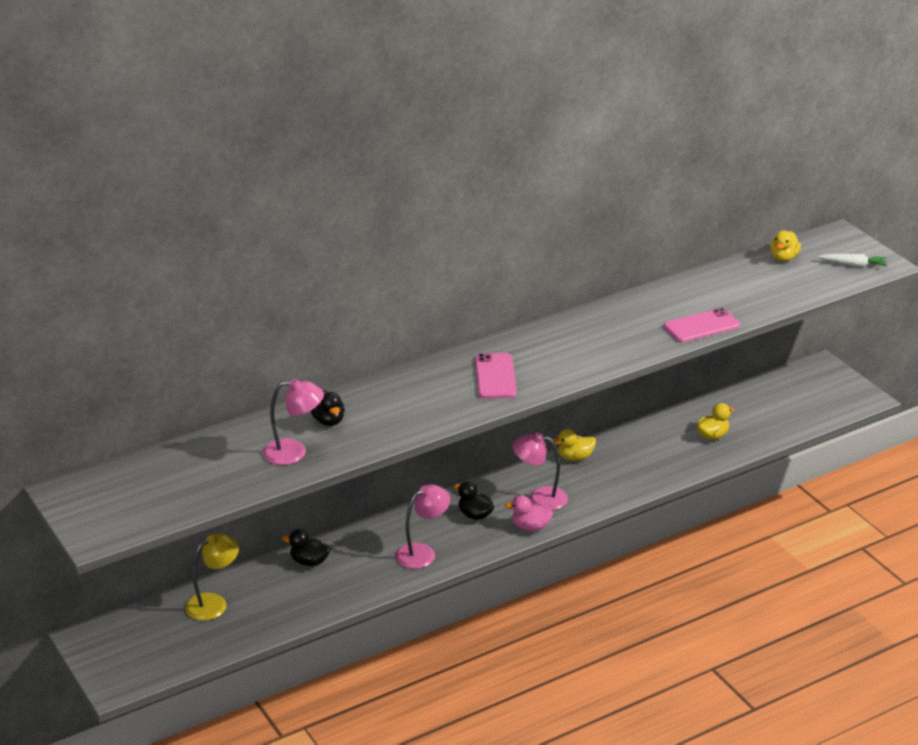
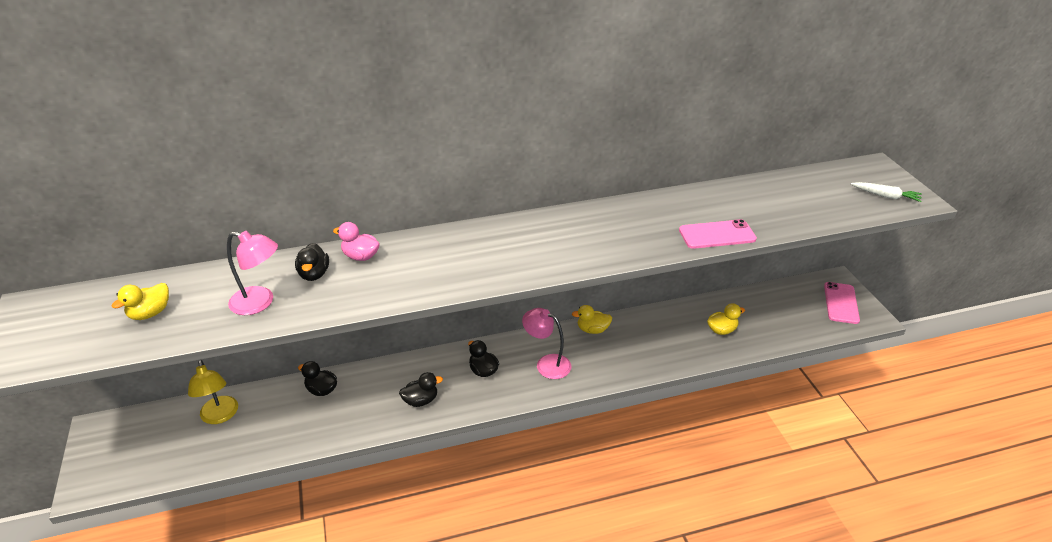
camera: 15 degrees right, 5 degrees up
(214, 603) = (220, 416): yellow lamp -> yellow lamp turned 90 degrees clockwise
(422, 552) = (421, 400): pink lamp -> black duck
(495, 376) = (494, 255): pink phone -> pink phone (841, 303)
(530, 527) = (526, 392): pink duck -> pink duck (360, 256)
(783, 258) = (816, 180): yellow duck -> yellow duck (150, 313)

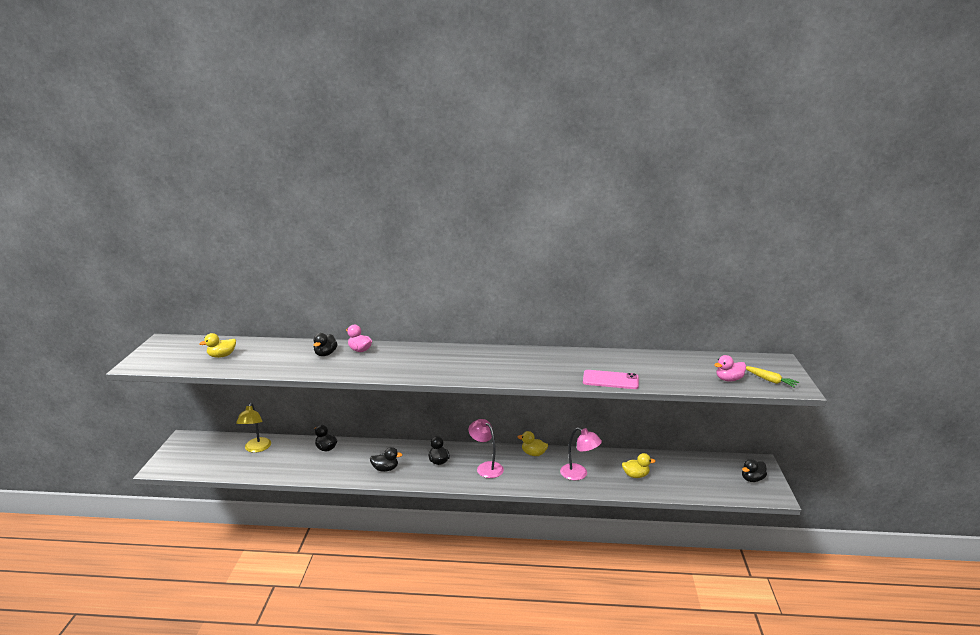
camera: 20 degrees right, 15 degrees down
(260, 303) = (284, 362): pink lamp -> pink lamp (579, 474)
(841, 303) = (752, 479): pink phone -> black duck
(843, 204) = (728, 379): none -> pink duck
(886, 196) = (770, 380): white carrot -> yellow carrot

